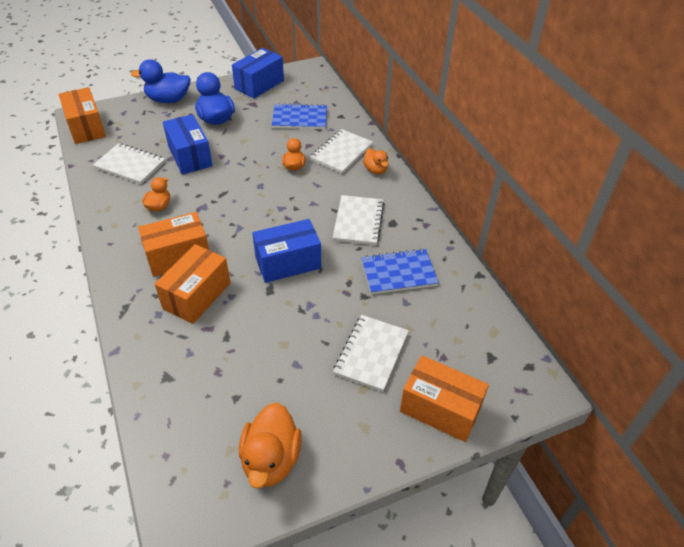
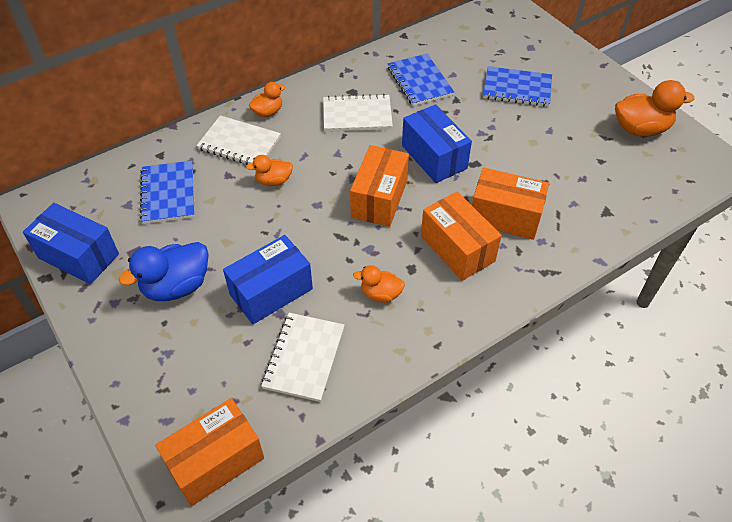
camera: 100 degrees left, 5 degrees up
(168, 100) = (124, 366): blue duck -> none
(371, 353) = (517, 88): white notebook -> blue notebook
(440, 409) = (549, 49): orange box -> orange box (379, 199)

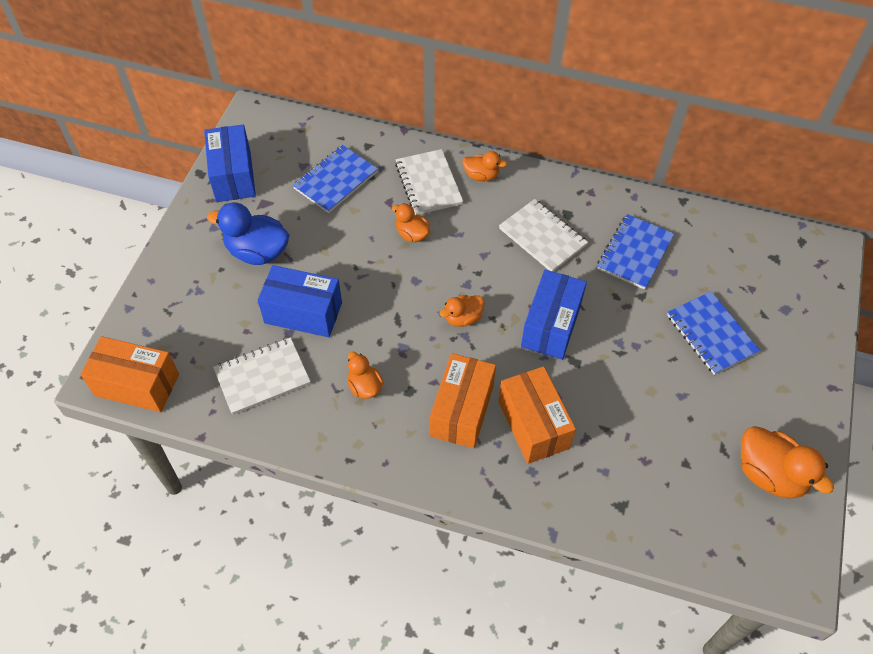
camera: 50 degrees right, 5 degrees up
(379, 199) = (463, 318): orange box -> orange duck

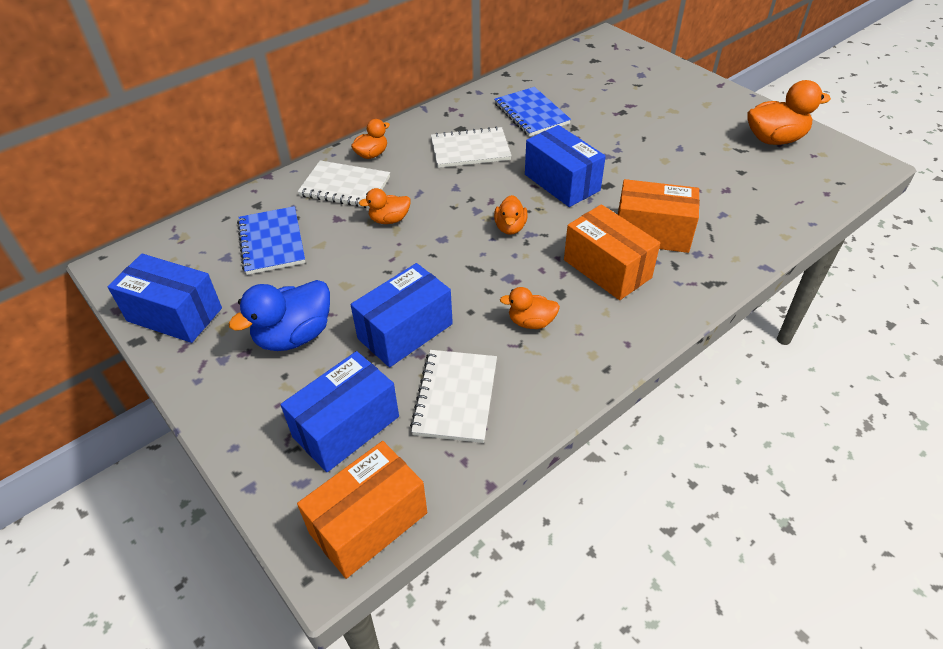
camera: 55 degrees left, 10 degrees down
(200, 329) = (346, 427): none -> blue box
(711, 334) = (636, 112): blue notebook -> none

